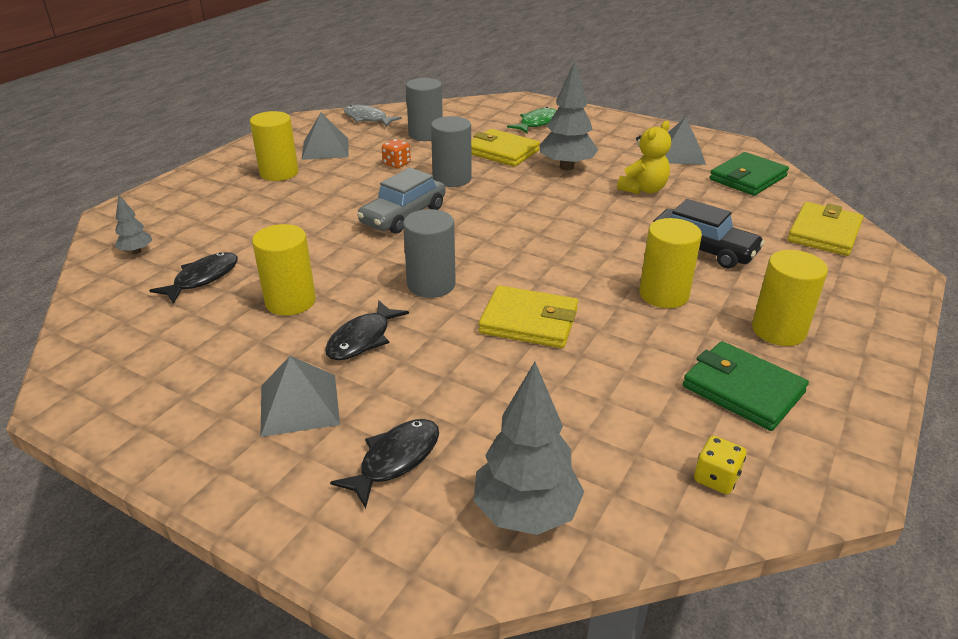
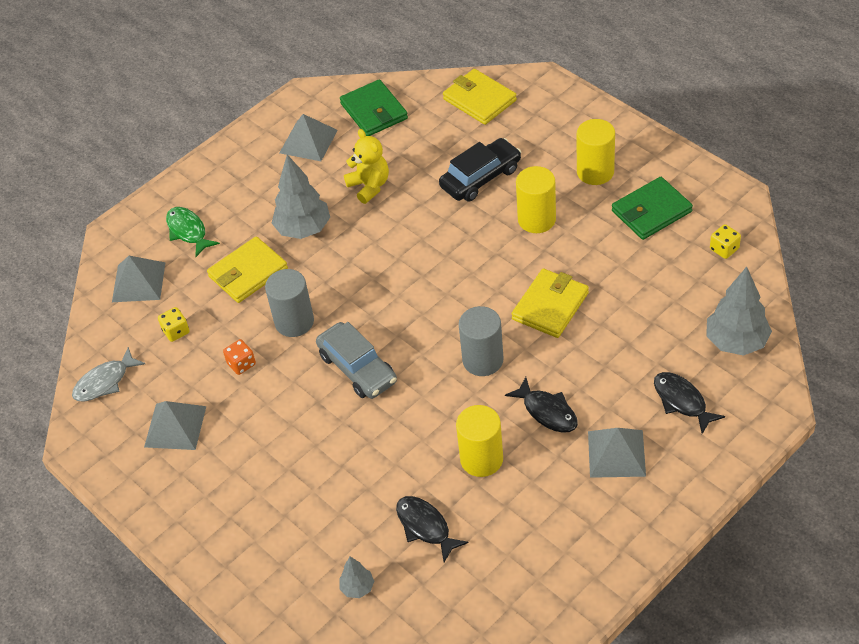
camera: 70 degrees left, 15 degrees up
(279, 173) = (222, 470): yellow cylinder -> none
(425, 134) = (176, 331): grey cylinder -> yellow dice
(473, 114) = (138, 282): none -> grey pyramid

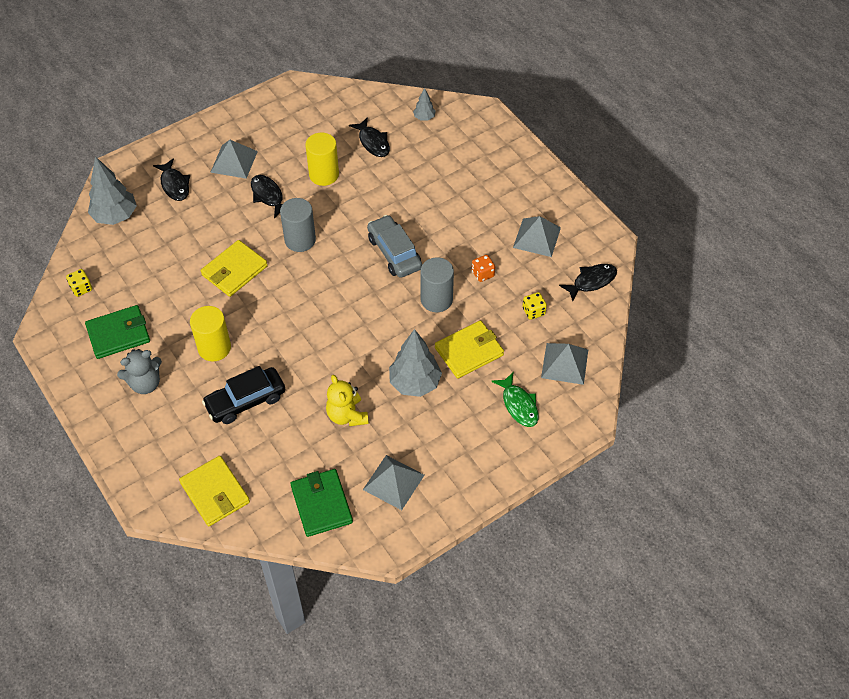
camera: 175 degrees left, 5 degrees up
(105, 382) = (591, 281): grey fish -> black fish
(595, 172) = (145, 383): yellow cylinder -> grey teddy bear

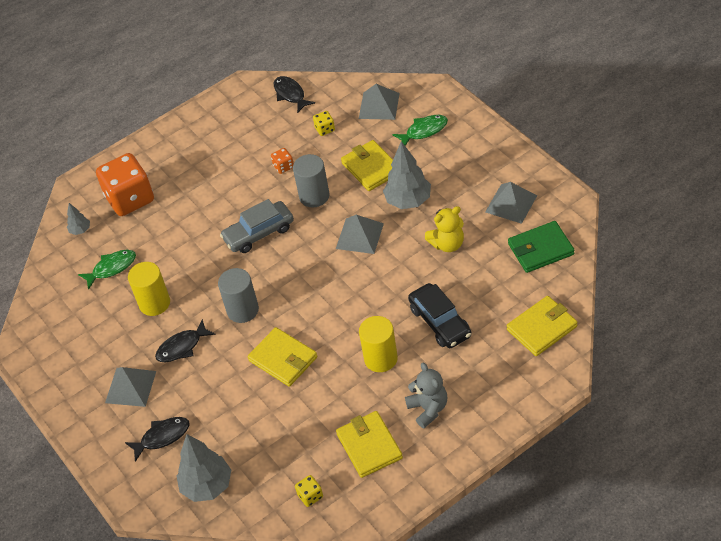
camera: 85 degrees left, 5 degrees down
(118, 334) = (369, 446): green wallet -> yellow wallet
(373, 142) = (112, 268): black fish -> green fish
(458, 152) = (130, 199): none -> orange dice
(537, 237) = (240, 133): grey pyramid -> grey pyramid (359, 236)

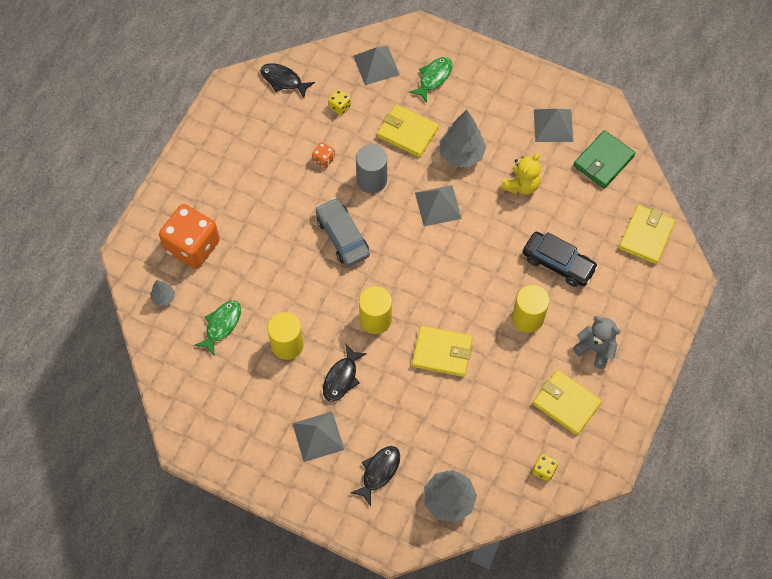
camera: 35 degrees left, 15 degrees up
(242, 310) = (375, 319): grey cylinder -> yellow cylinder
(259, 233) = (342, 236): grey car -> grey car turned 120 degrees clockwise

